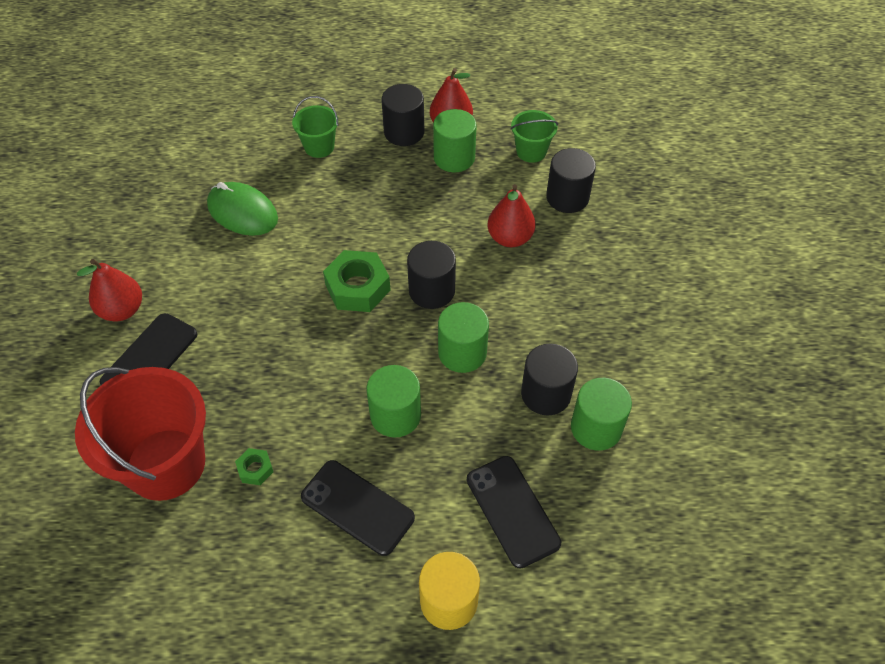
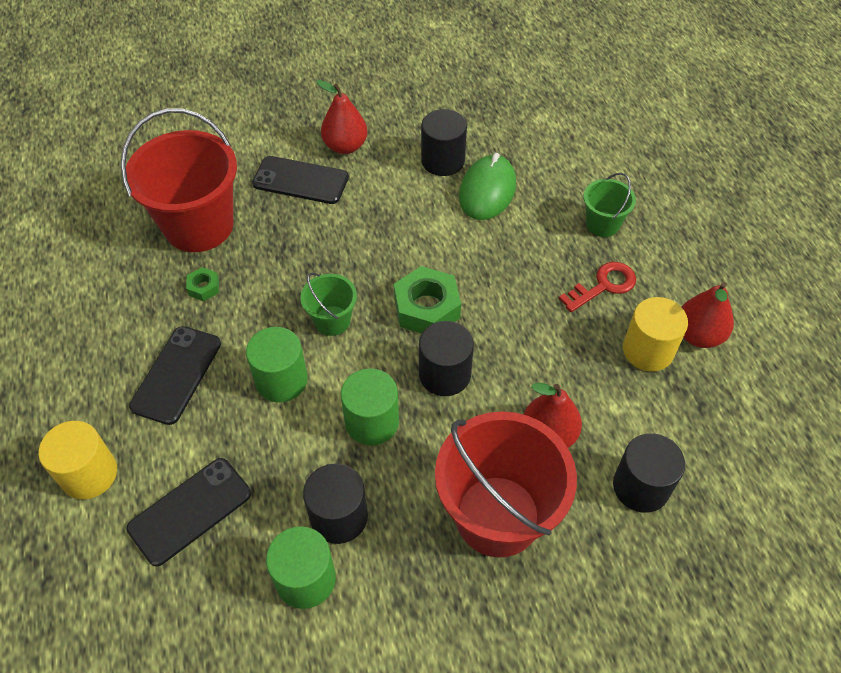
camera: 75 degrees right, 0 degrees up
(383, 165) = (603, 286): none -> red key
(404, 132) = (663, 292): black cylinder -> black cylinder (443, 161)
(454, 158) = (648, 350): green cylinder -> yellow cylinder
(531, 151) = (699, 430): green bucket -> green bucket (332, 320)
(570, 287) = (497, 516): none -> red bucket

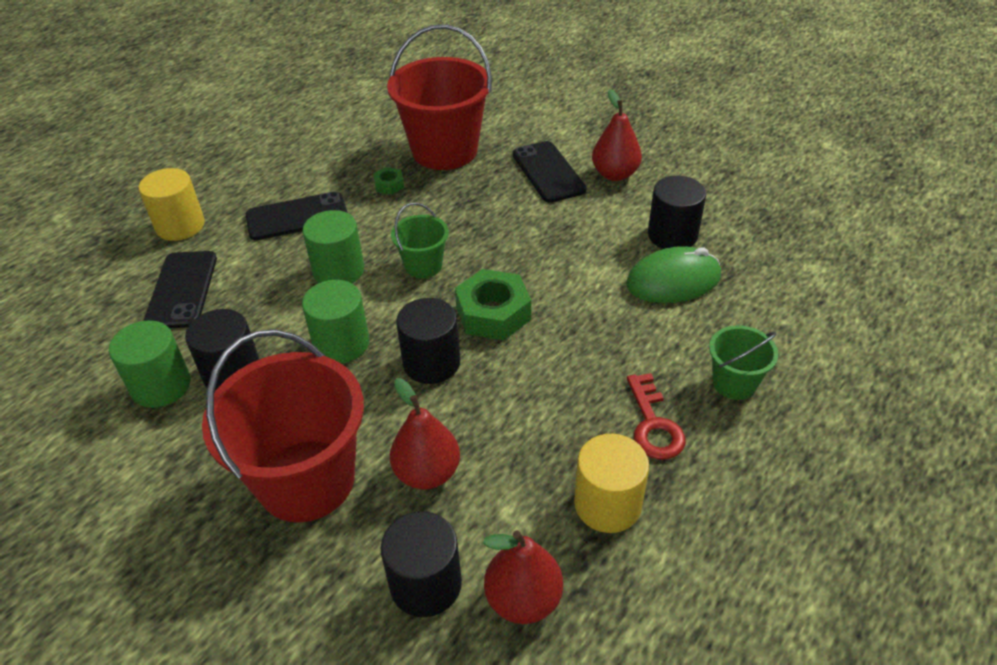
camera: 55 degrees right, 10 degrees down
(190, 511) = (182, 290): black phone -> black phone turned 75 degrees clockwise
(603, 286) = (653, 424): red key -> red key turned 60 degrees clockwise
(698, 335) = (675, 541): red pear -> red pear (523, 599)

